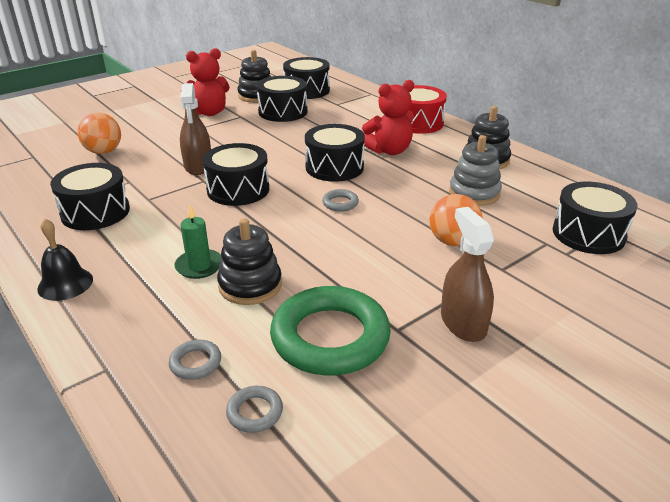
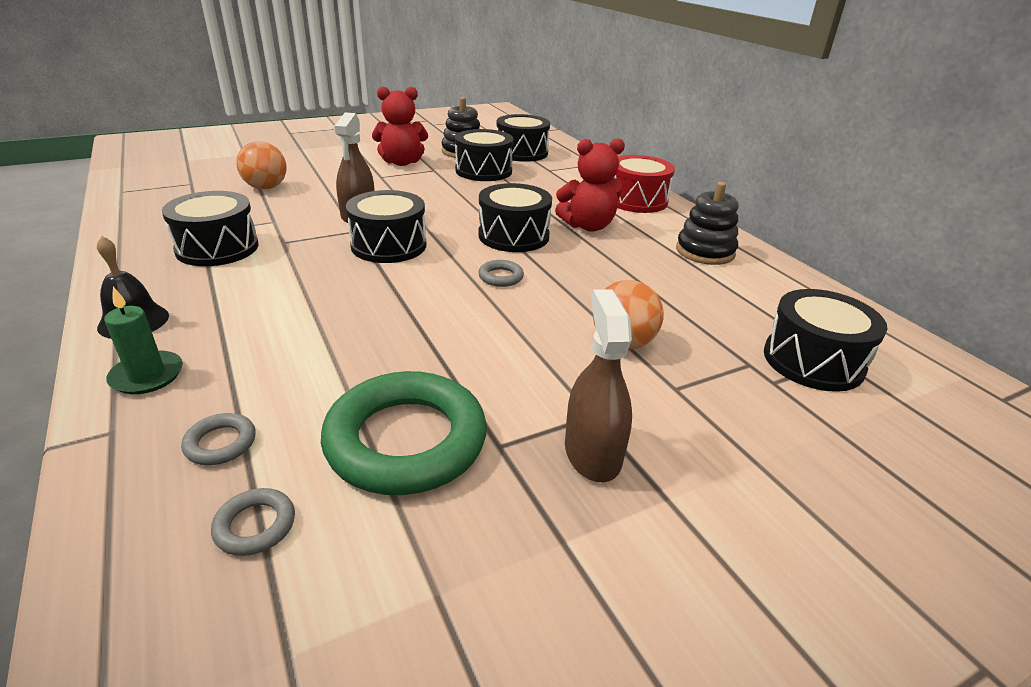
camera: 10 degrees right, 0 degrees up
(199, 266) = (295, 324): green candle -> green candle (147, 375)
(250, 285) = (342, 357): black stacking toy -> none
(474, 193) = (674, 288): grey stacking toy -> none

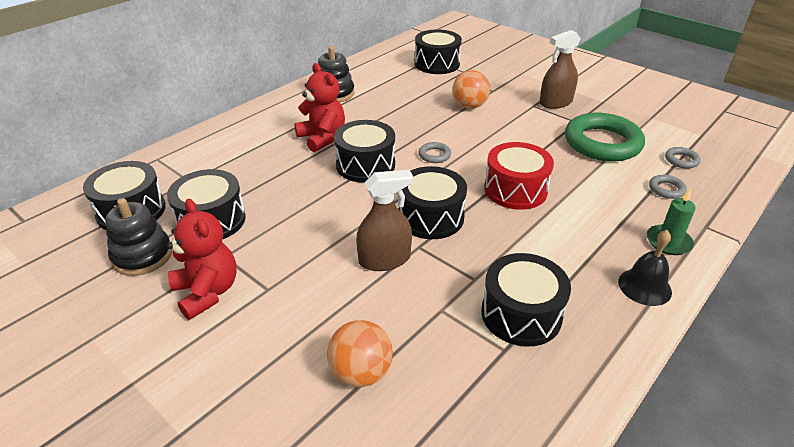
camera: 110 degrees left, 5 degrees up
(636, 200) = (252, 126): red drum -> red drum (515, 190)

